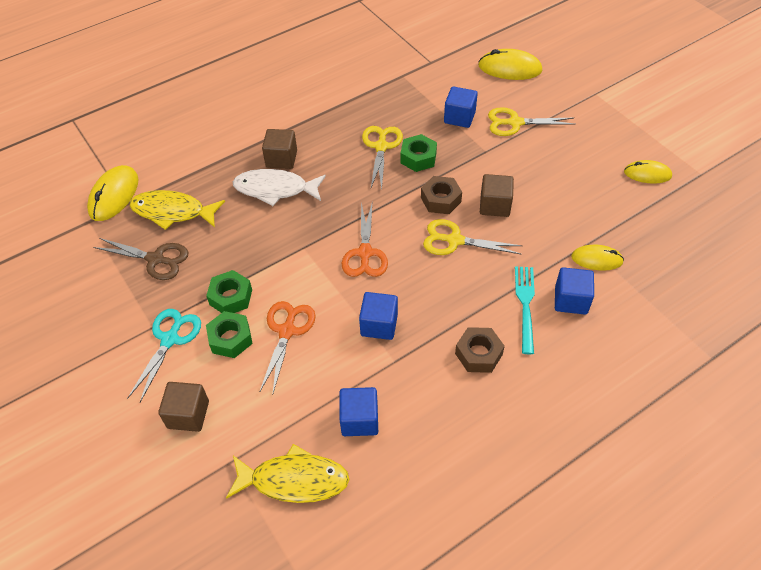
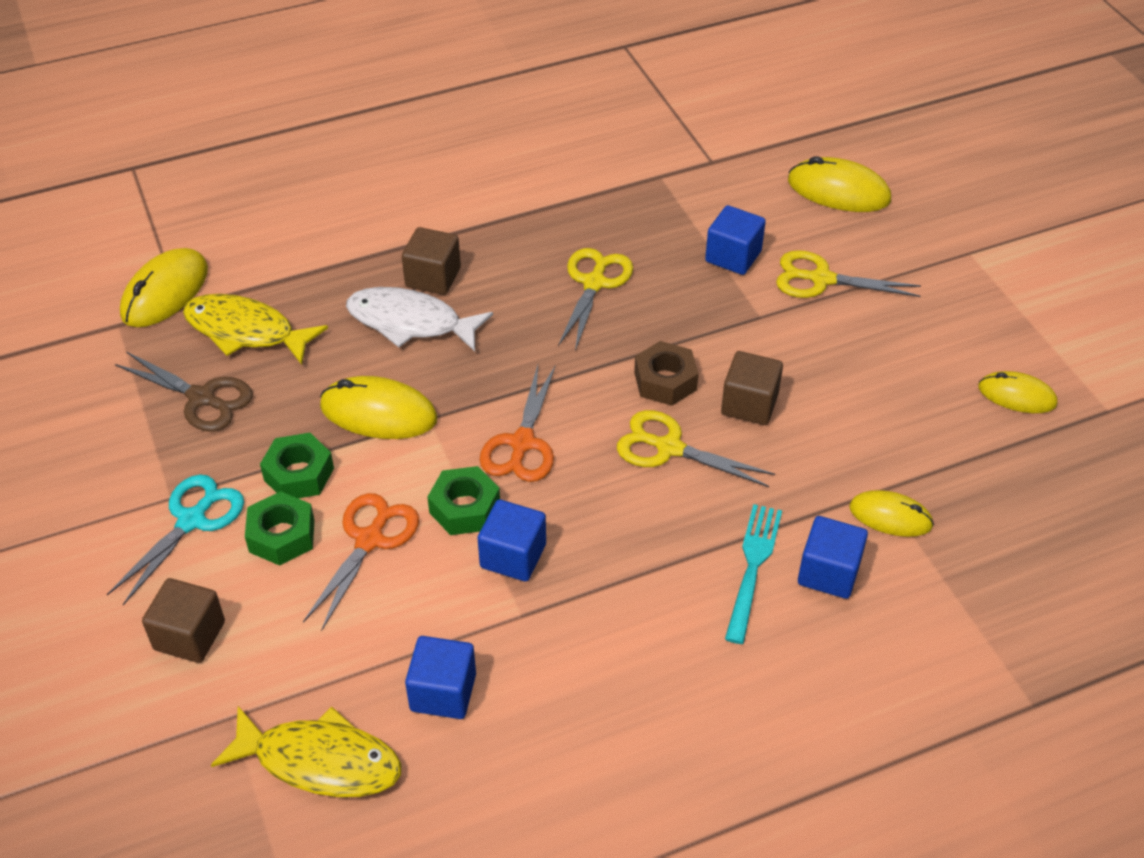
camera: 10 degrees right, 5 degrees down
(271, 249) = (378, 413): none -> yellow mouse
(418, 158) = (648, 310): green nut -> green nut (465, 508)
(478, 354) = (656, 628): brown nut -> none

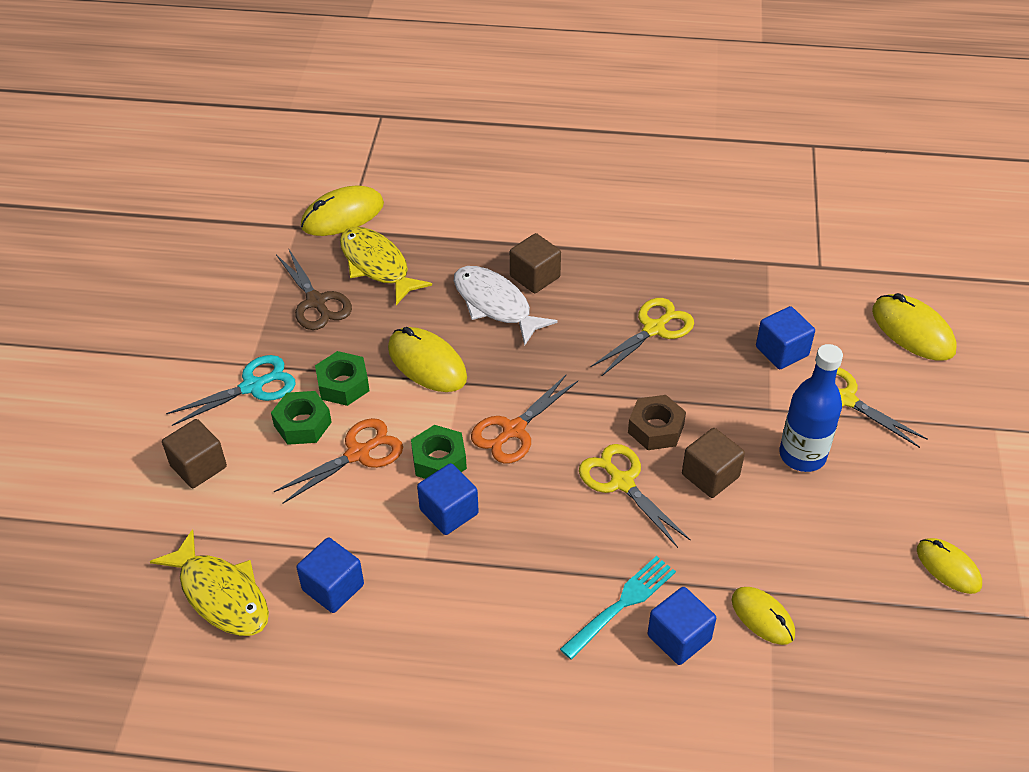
camera: 30 degrees right, 0 degrees up
(820, 348) = (802, 455): none -> blue bottle

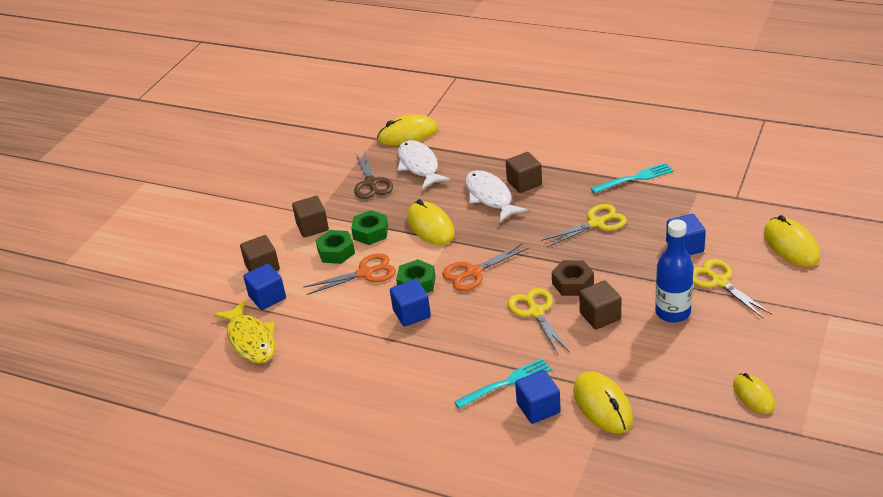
camera: 20 degrees right, 10 degrees down
(252, 386) = (312, 227): turquoise scissors -> brown cube
(333, 587) = (321, 346): blue cube -> blue cube (267, 297)
(377, 265) = (419, 166): yellow fish -> white fish
(680, 252) = (635, 178): none -> turquoise fork
(762, 617) = (602, 405): yellow mouse -> yellow mouse, size x1.54

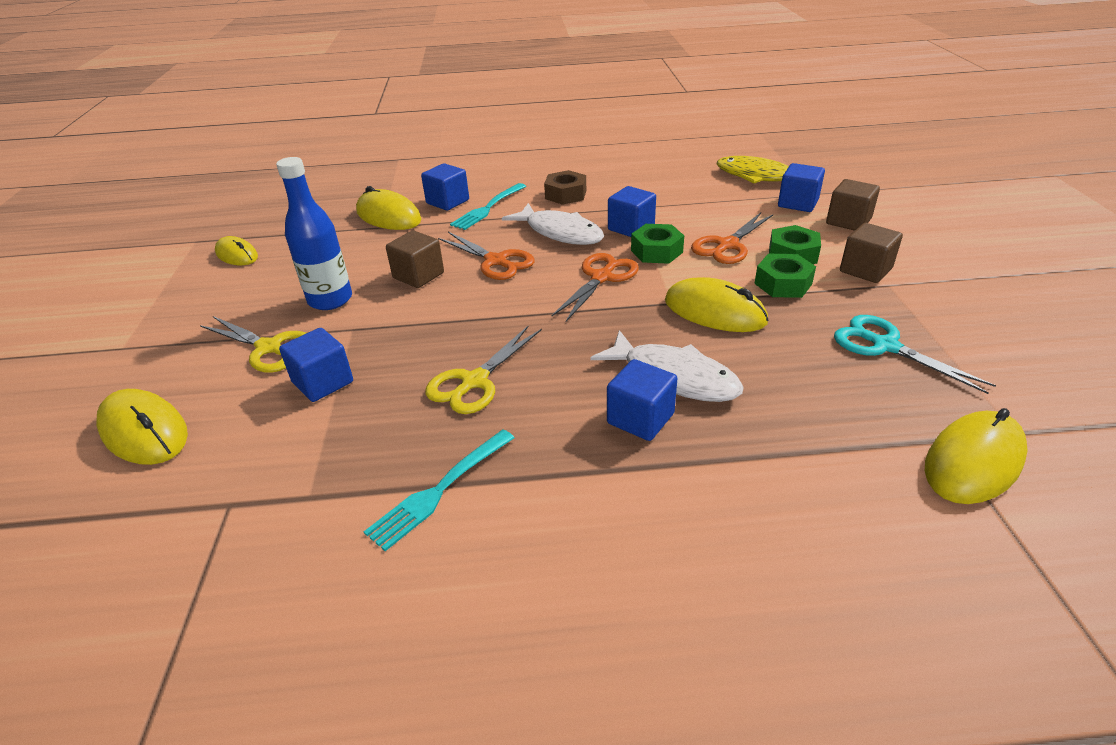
camera: 150 degrees right, 0 degrees up
(371, 183) = (885, 346): brown scissors -> turquoise scissors
(419, 166) = (854, 398): white fish -> white fish (560, 232)
(524, 183) = (640, 418): brown cube -> blue cube
(535, 312) = (496, 261): yellow scissors -> orange scissors
(572, 283) = (468, 298): brown nut -> brown nut (565, 194)

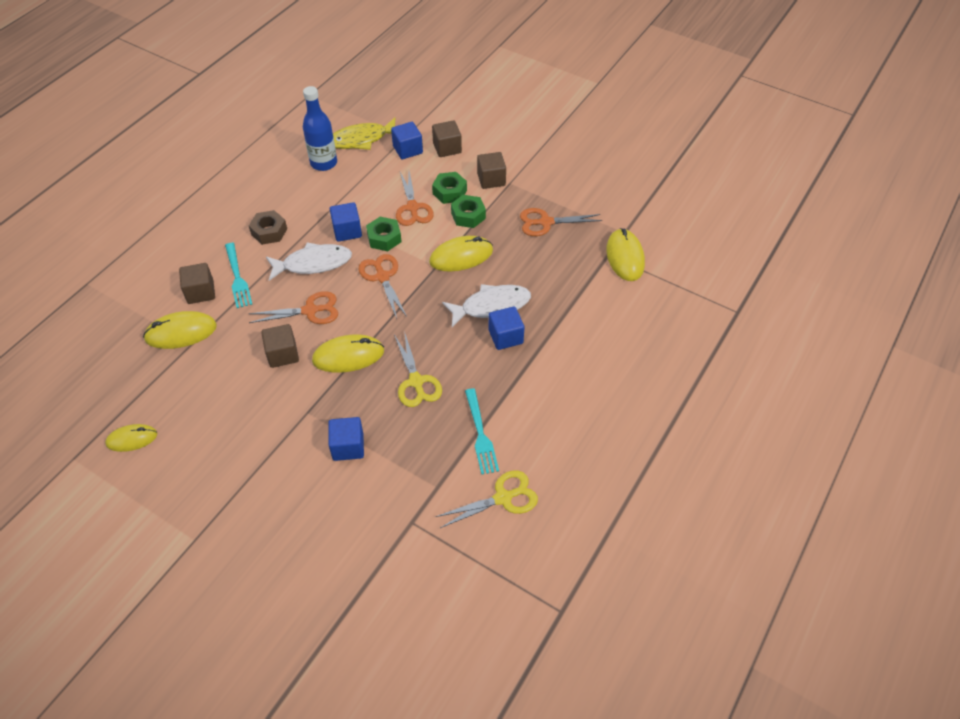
camera: 55 degrees left, 15 degrees up
(144, 431) = (309, 546): yellow mouse -> yellow mouse (348, 356)
(269, 348) = (284, 460): yellow scissors -> yellow scissors (503, 498)
(330, 300) = (260, 409): blue bottle -> blue bottle (324, 163)
(447, 202) = (200, 292): blue cube -> brown cube
(885, 346) = (545, 222): turquoise scissors -> orange scissors

